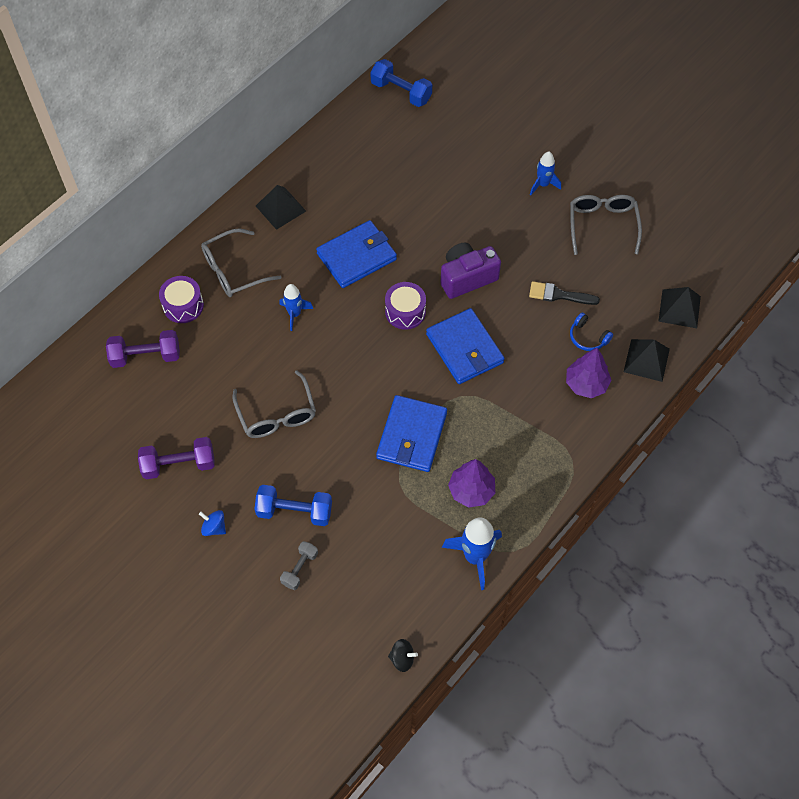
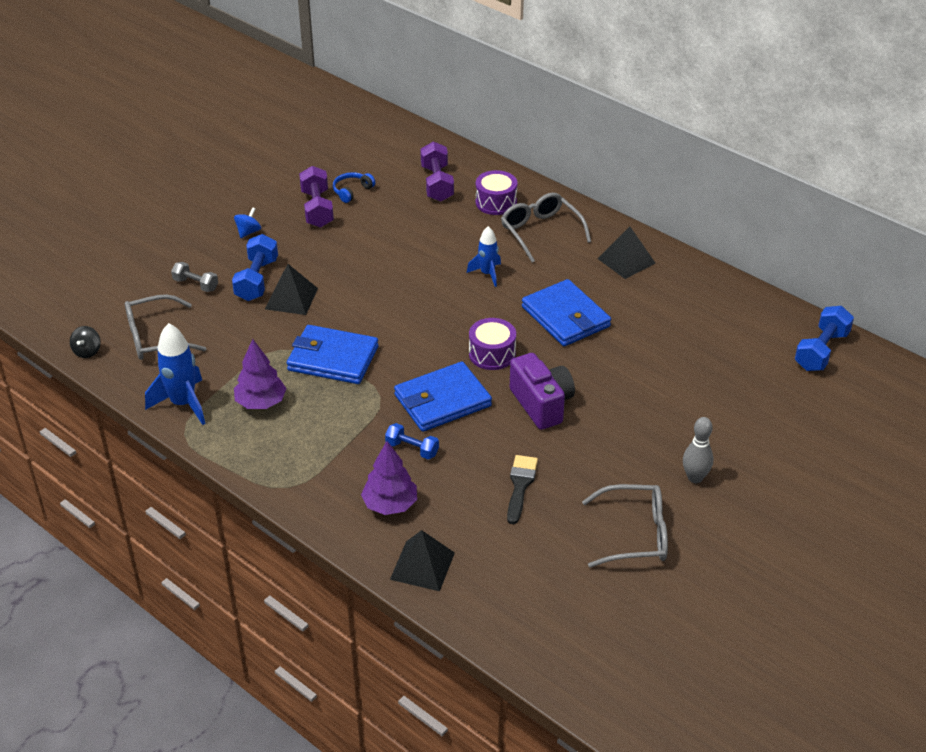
camera: 90 degrees right, 20 degrees down
(277, 414) = (366, 266): grey glasses -> grey glasses (155, 338)
(523, 370) = (412, 449): none -> blue dumbbell
(543, 184) = (695, 478): blue rocket -> grey bowling pin
(588, 337) = (457, 510): blue headphones -> blue headphones (352, 191)
(679, 308) = (503, 607): black pyramid -> black pyramid (291, 298)

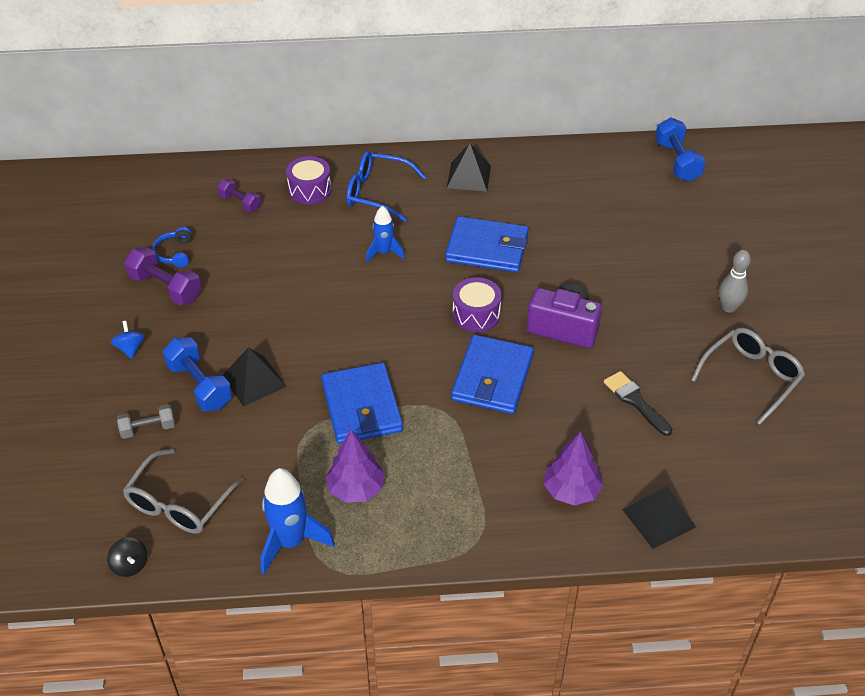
camera: 45 degrees left, 5 degrees up
(333, 358) = (362, 407): blue wallet -> blue wallet turned 75 degrees counterclockwise
(412, 449) = (525, 433): blue dumbbell -> none
(437, 183) = (240, 203): purple dumbbell -> purple dumbbell, size x0.62
(540, 232) = (377, 193): grey glasses -> blue glasses

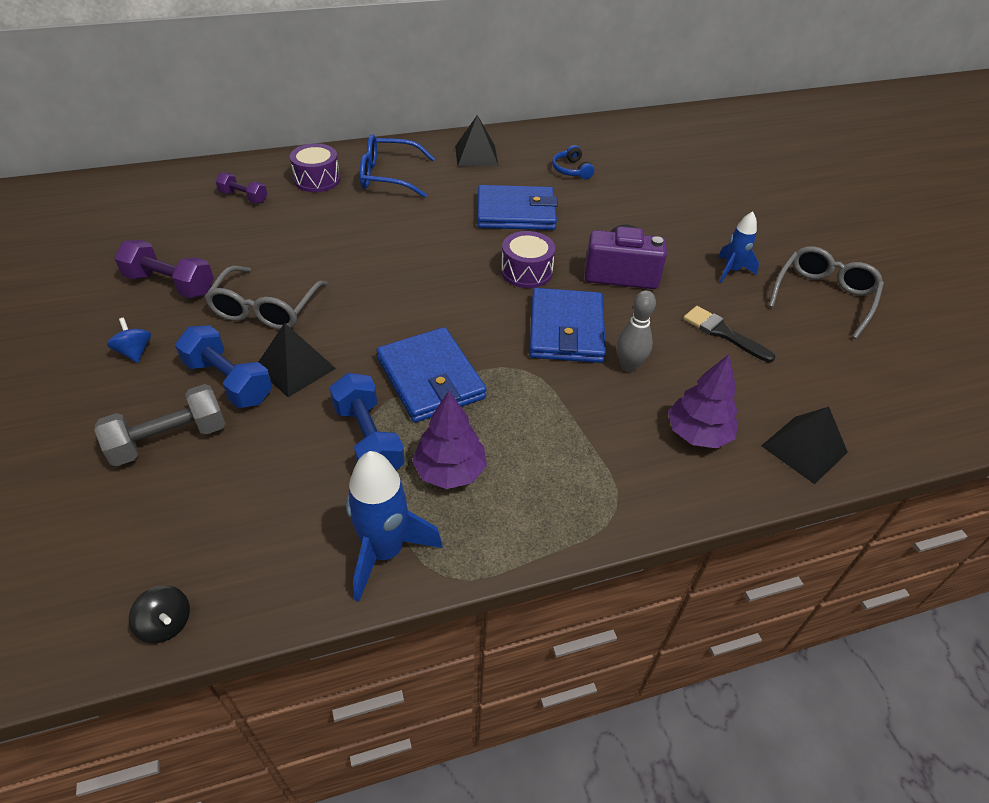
camera: 15 degrees left, 0 degrees up
(148, 429) = (169, 440): grey dumbbell -> grey dumbbell, size x1.61
(175, 253) = (177, 250): blue headphones -> blue headphones (571, 170)
(179, 504) = (225, 527): grey glasses -> grey glasses (265, 309)
(384, 253) = (411, 226): blue rocket -> blue rocket (732, 271)
(677, 161) = (665, 128): blue dumbbell -> blue dumbbell (368, 439)
(729, 307) = (770, 238): grey bowling pin -> grey bowling pin (629, 366)

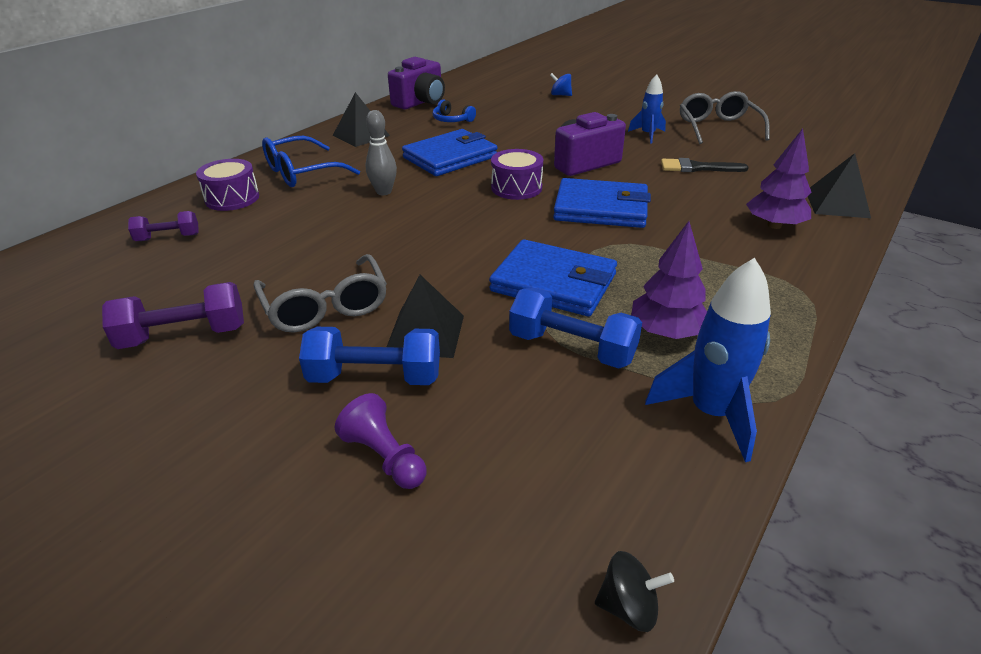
camera: 35 degrees left, 10 degrees down
(135, 352) = (226, 409): blue spinning top -> blue spinning top (560, 95)
(169, 440) = (385, 457): grey dumbbell -> purple pawn
(566, 330) = (601, 208): blue wallet -> blue wallet turned 45 degrees counterclockwise
(571, 137) = (420, 102): none -> purple camera
(629, 366) = (674, 209): grey bowling pin -> grey bowling pin (384, 192)

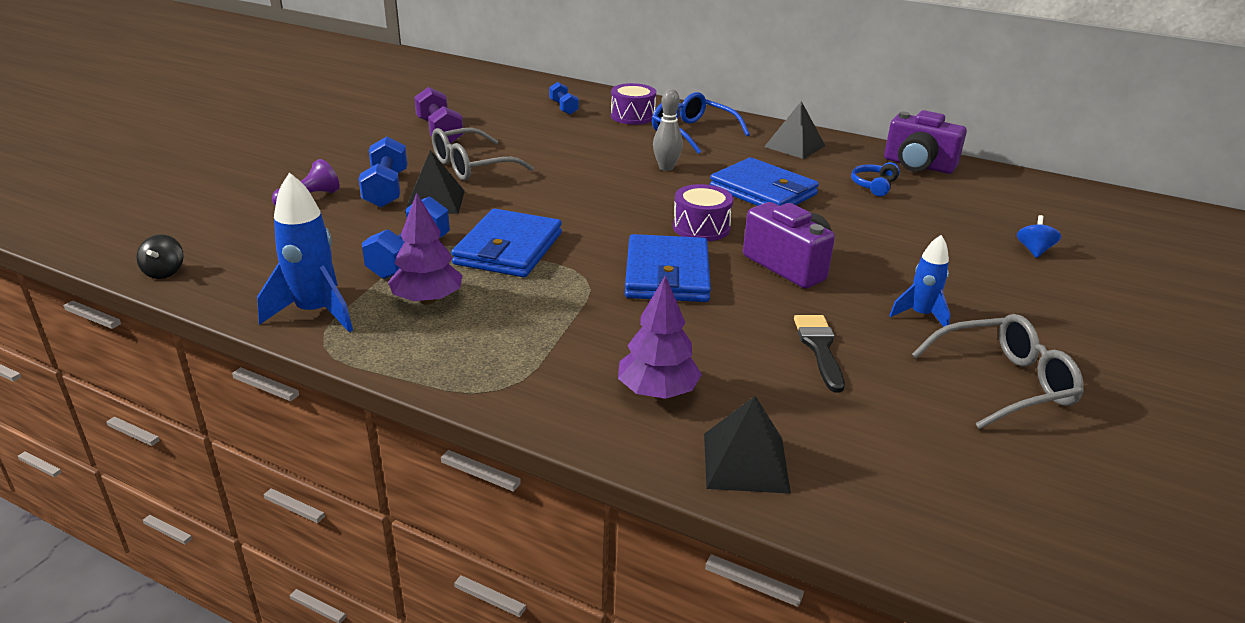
camera: 80 degrees right, 5 degrees down
(168, 238) = (563, 108): purple dumbbell -> blue dumbbell

